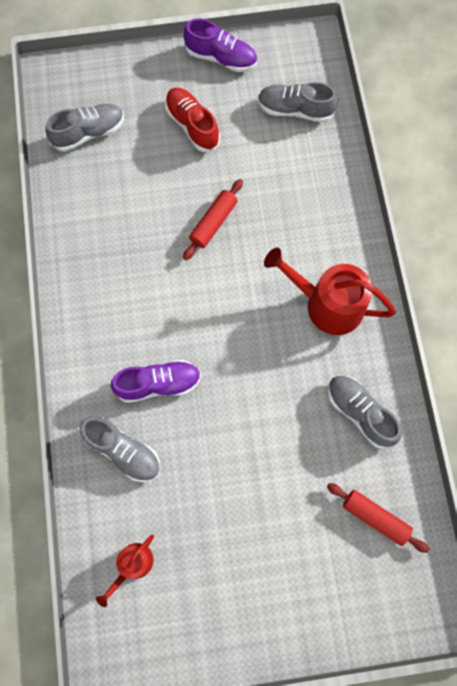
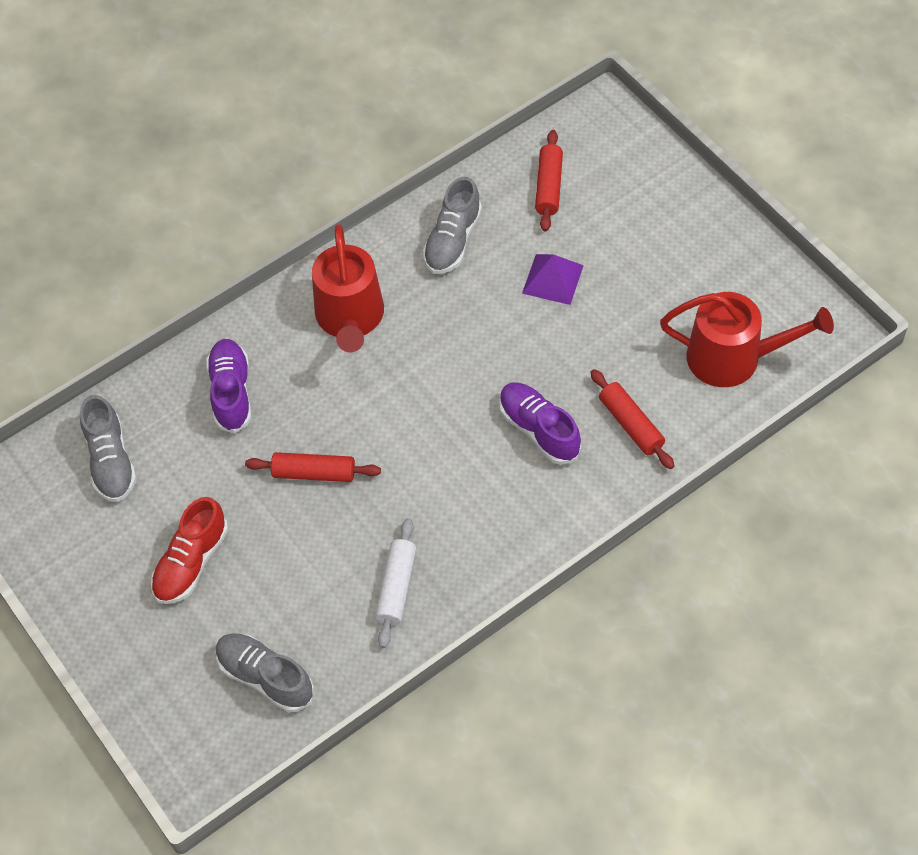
camera: 115 degrees left, 15 degrees down
(99, 232) = (396, 587): none -> white rolling pin
(123, 451) = (631, 424): grey shoe -> red rolling pin
(133, 565) = (733, 358): red watering can -> red watering can, size x1.84
(221, 58) = (71, 580): purple shoe -> purple shoe (231, 392)
(282, 468) = (552, 279): none -> purple pyramid

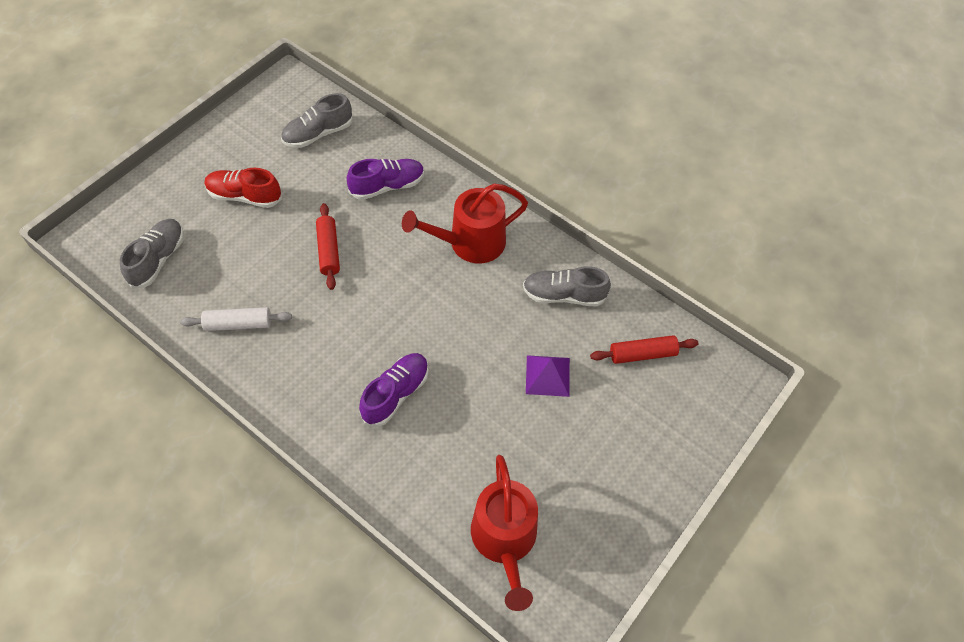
camera: 70 degrees right, 0 degrees up
(631, 424) = (415, 464): red rolling pin -> none

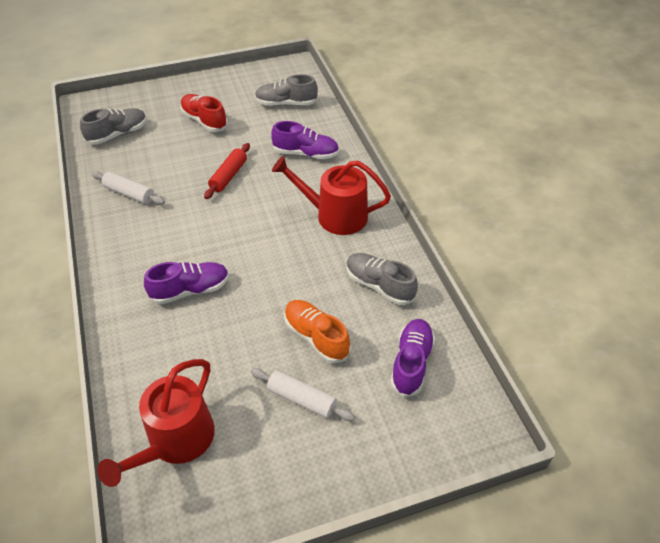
camera: 35 degrees right, 10 degrees down
(547, 375) = (316, 337): purple pyramid -> orange shoe
(579, 439) = (301, 399): none -> white rolling pin
(642, 354) = (411, 363): red rolling pin -> purple shoe

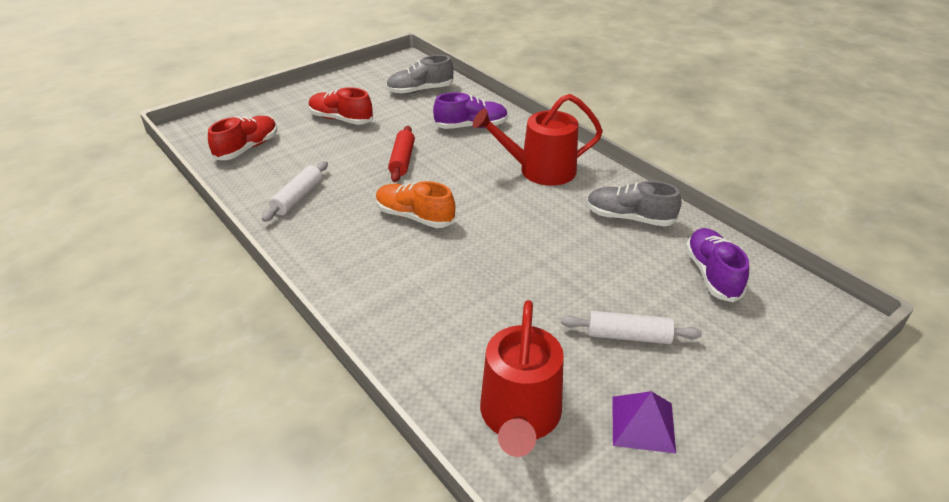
camera: 20 degrees left, 10 degrees down
(118, 134) = (247, 148): grey shoe -> red shoe
(129, 193) = (298, 198): white rolling pin -> white rolling pin turned 75 degrees counterclockwise
(190, 290) = (432, 269): purple shoe -> none
(261, 479) = (643, 424): none -> purple pyramid
(316, 337) = (600, 277): orange shoe -> orange shoe (414, 217)

